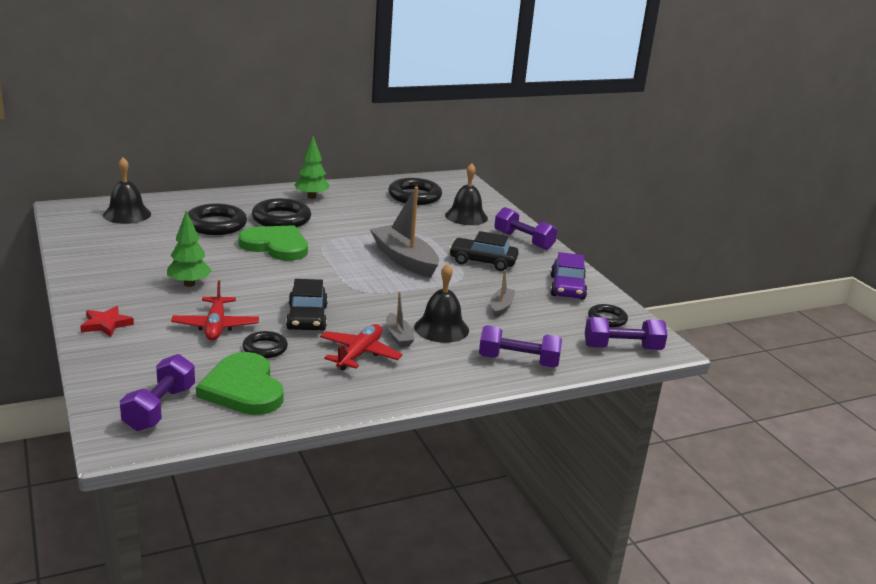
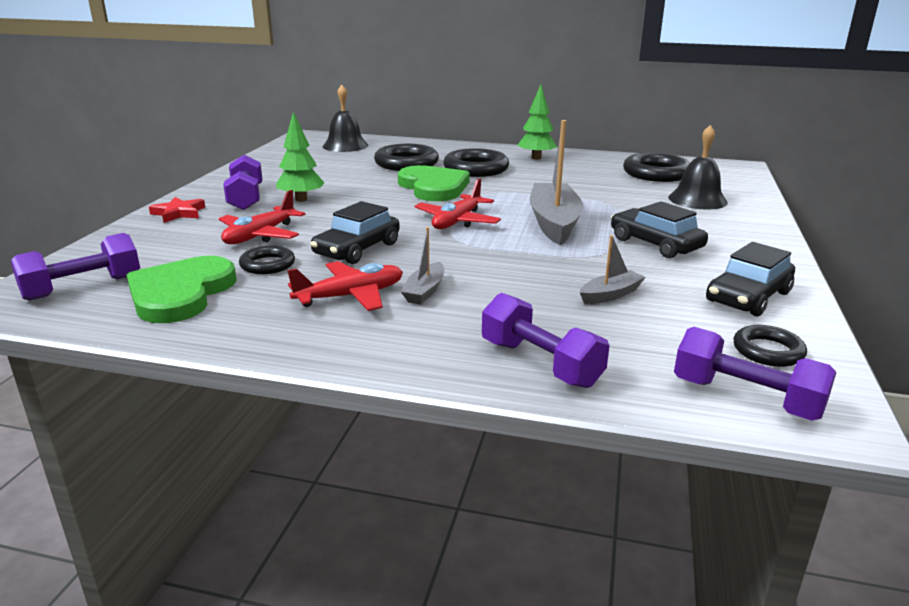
camera: 40 degrees right, 0 degrees up
(340, 275) = (457, 221): none -> red plane
(441, 328) = (491, 297): black bell -> none
(523, 241) = (747, 235): purple dumbbell -> purple dumbbell (246, 198)
(567, 287) = (748, 297): purple car -> black car

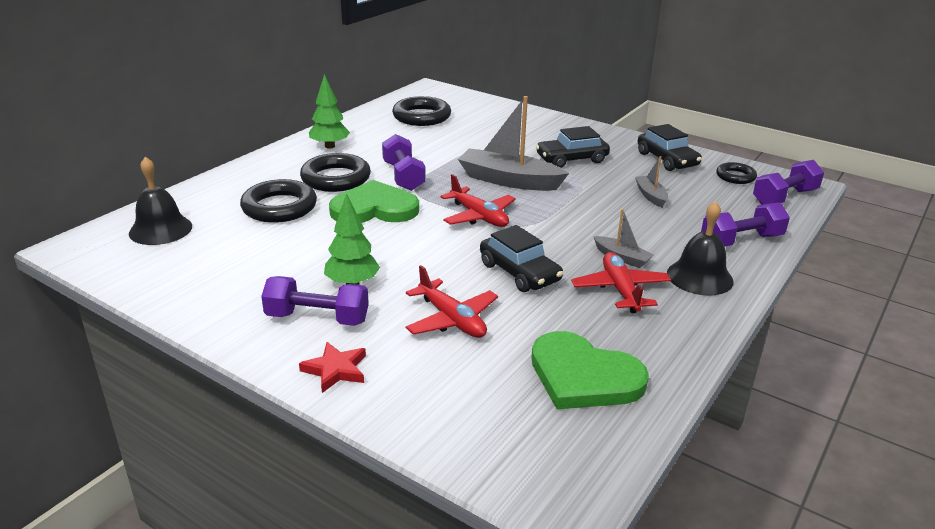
camera: 70 degrees left, 5 degrees up
(83, 287) = (544, 442): purple dumbbell -> purple dumbbell (403, 176)
(267, 265) = (534, 322): black ring -> none
(697, 199) = (493, 122): black bell -> black bell (699, 277)

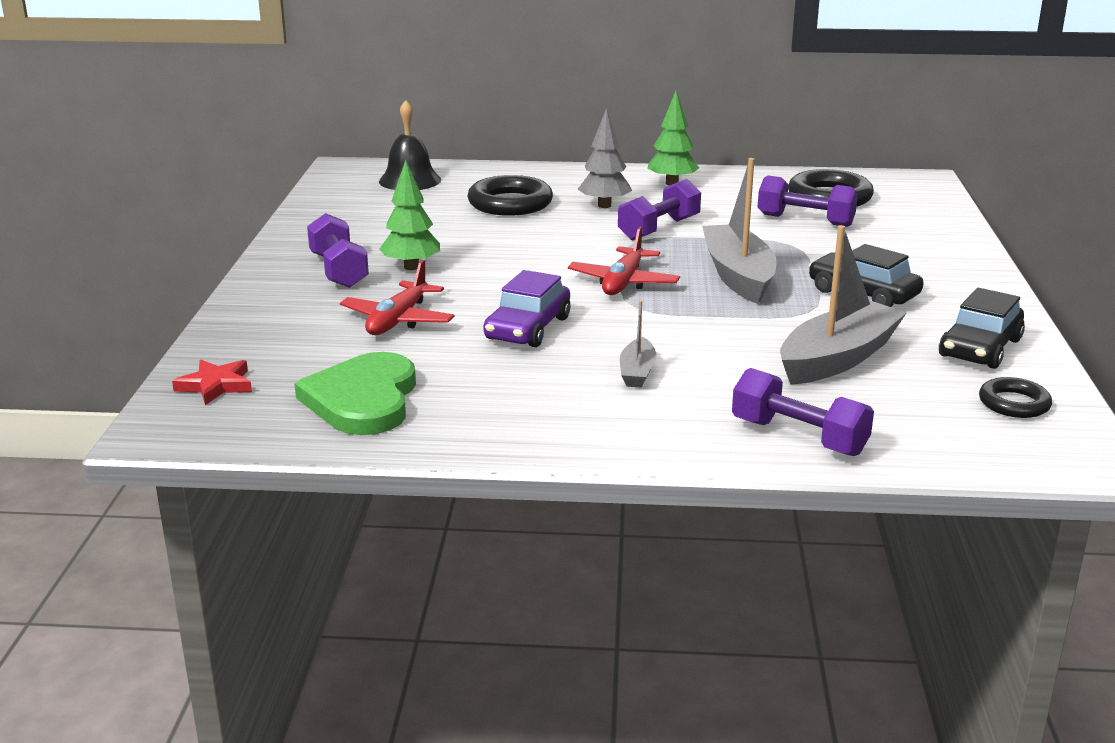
camera: 60 degrees right, 5 degrees down
(335, 370) = (269, 298): red star -> red star (216, 385)
(336, 178) = (604, 205): black ring -> grey tree
(374, 208) = (566, 237): green heart -> none
(519, 272) = (528, 328): black car -> purple car
(620, 290) = (559, 385): red plane -> none
(651, 196) = (838, 358): grey boat -> grey boat, size x2.02
(699, 277) = (654, 425): black bell -> none
(784, 197) = (1005, 450): purple dumbbell -> purple dumbbell (805, 220)

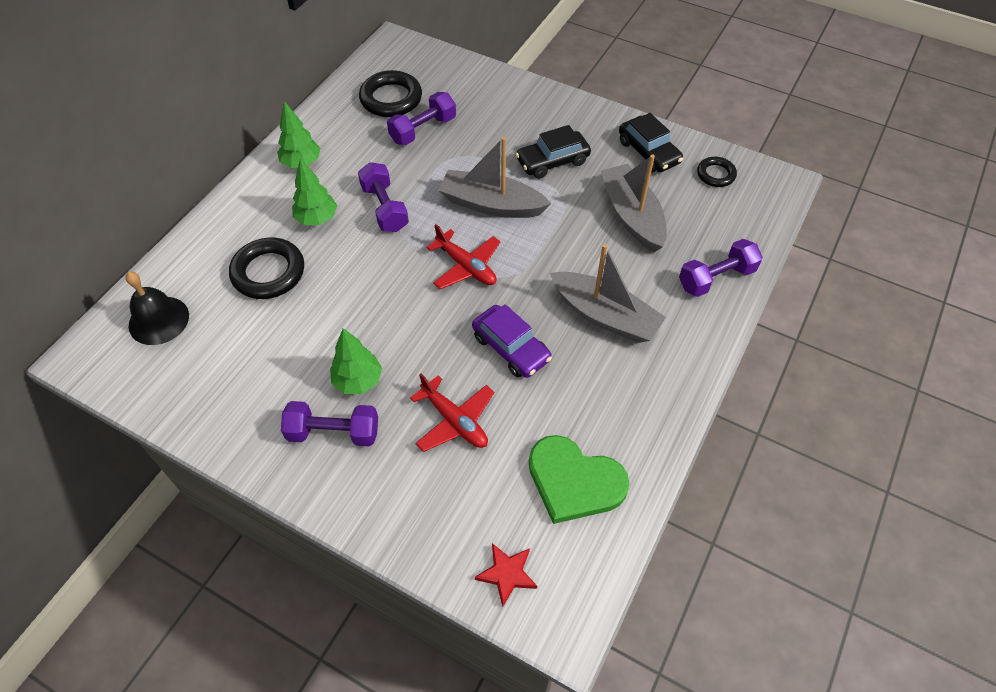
camera: 65 degrees left, 30 degrees up
(604, 205) = (317, 219): grey tree -> green tree
(637, 372) = (605, 316): grey boat -> grey boat, size x2.02

